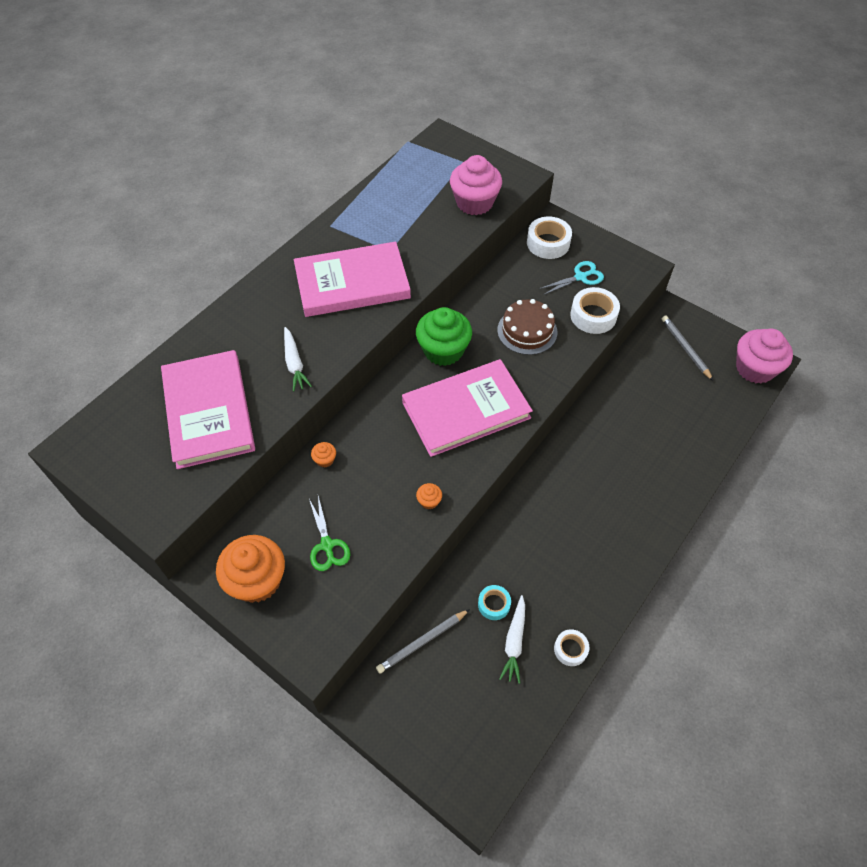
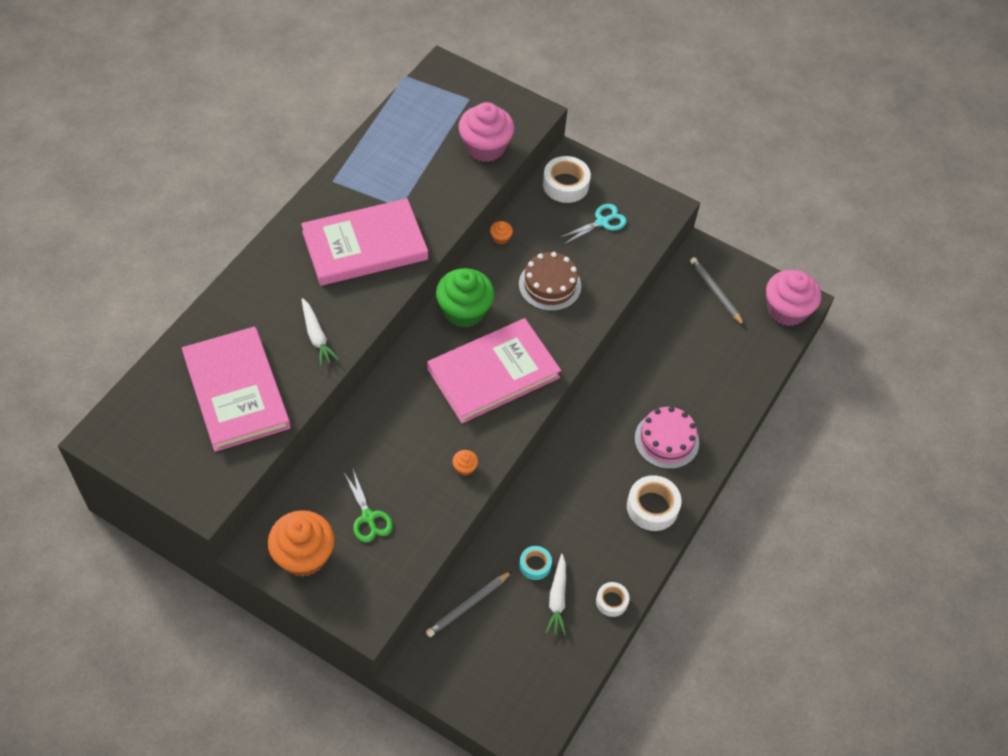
camera: 10 degrees left, 0 degrees up
(325, 460) = (355, 433): orange cupcake -> orange cupcake (500, 238)
(593, 316) = (617, 264): white tape -> white tape (652, 507)
(633, 486) = (666, 440): none -> pink cake

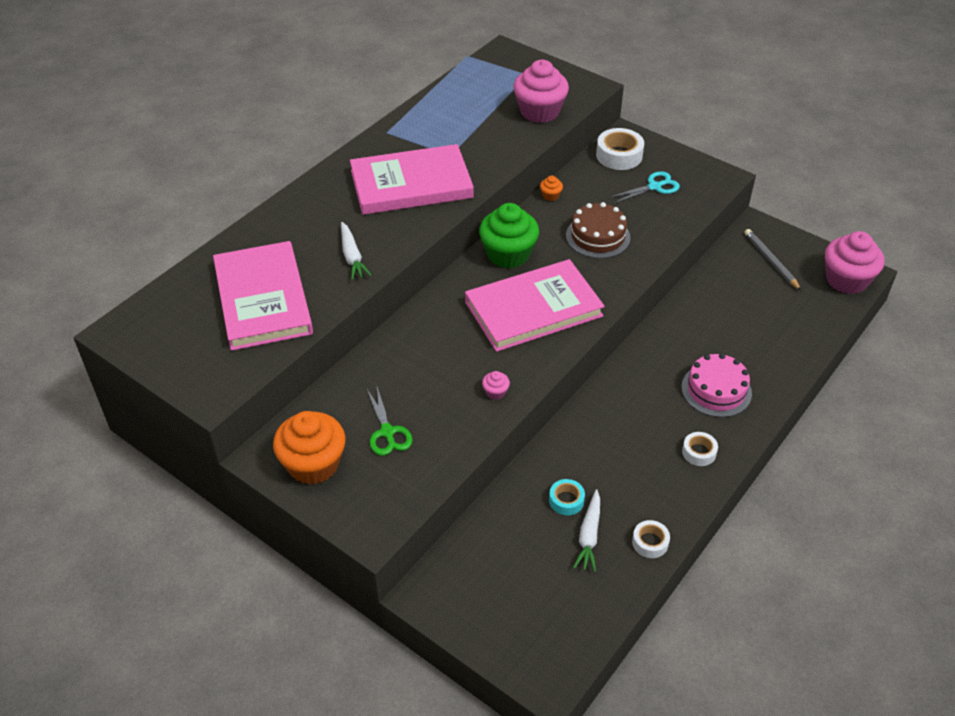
camera: 10 degrees right, 10 degrees down
(465, 468) = (495, 392): orange cupcake -> pink cupcake
(467, 605) = (489, 535): grey pencil -> none
(652, 507) = (699, 452): white tape -> white tape, size x0.59

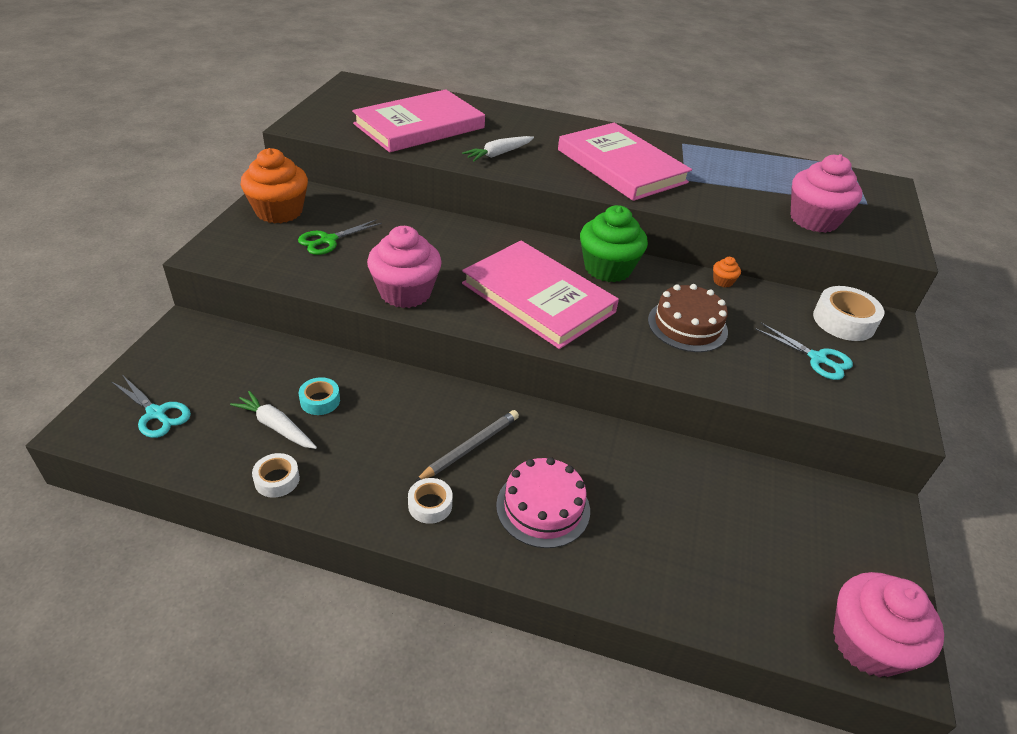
camera: 65 degrees right, 5 degrees down
(495, 392) = (405, 292): pink cupcake -> pink cupcake, size x2.42
(546, 623) = (156, 413): none -> turquoise scissors
(589, 535) = (276, 426): white carrot -> white carrot turned 45 degrees clockwise
(771, 261) = (827, 535): grey pencil -> grey pencil (471, 447)

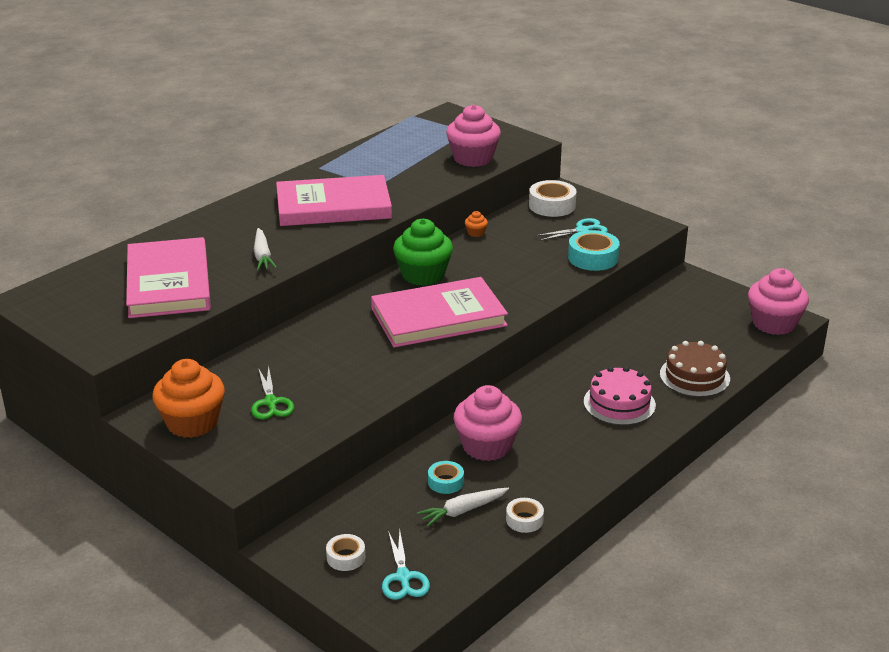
camera: 60 degrees left, 10 degrees down
(156, 413) = (403, 577): turquoise scissors -> turquoise scissors turned 105 degrees clockwise
(405, 292) = (385, 378): pink cupcake -> pink cupcake (487, 446)
(430, 505) = (590, 451): white tape -> white tape (346, 557)
(471, 447) = (545, 419): grey pencil -> none
(687, 325) = (516, 265): brown cake -> brown cake (694, 376)
(766, 382) = (593, 258): none -> turquoise tape

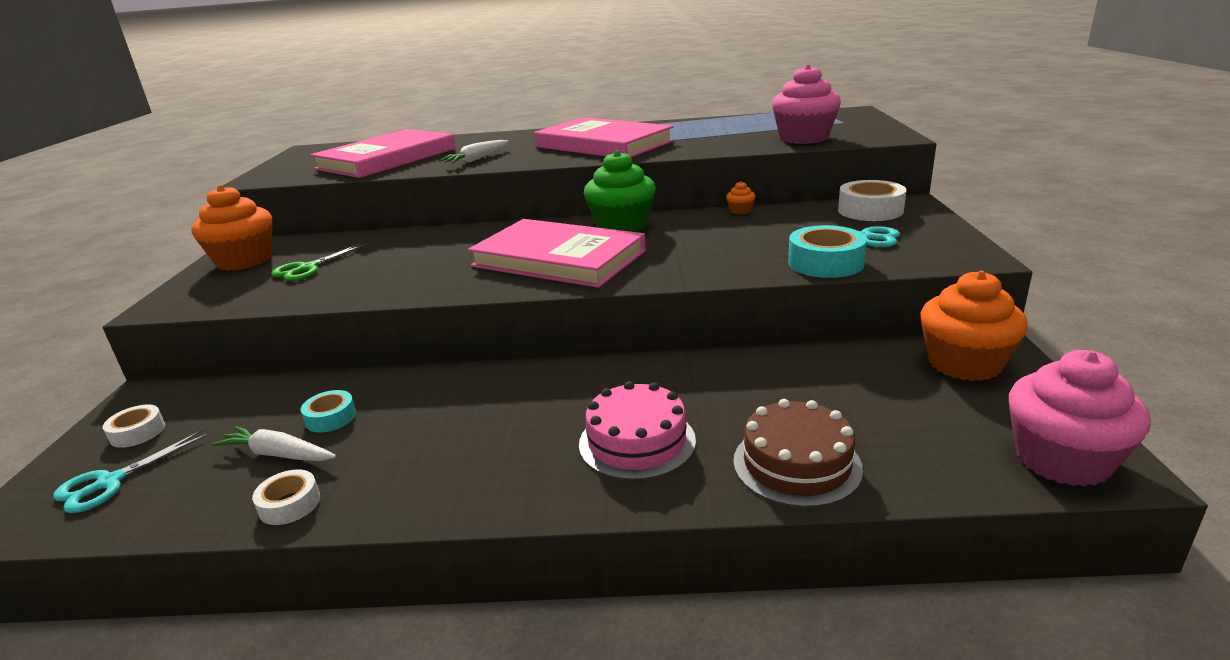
camera: 50 degrees right, 5 degrees down
(487, 446) = (429, 406): pink cupcake -> none
(688, 292) = (964, 363): none -> orange cupcake

